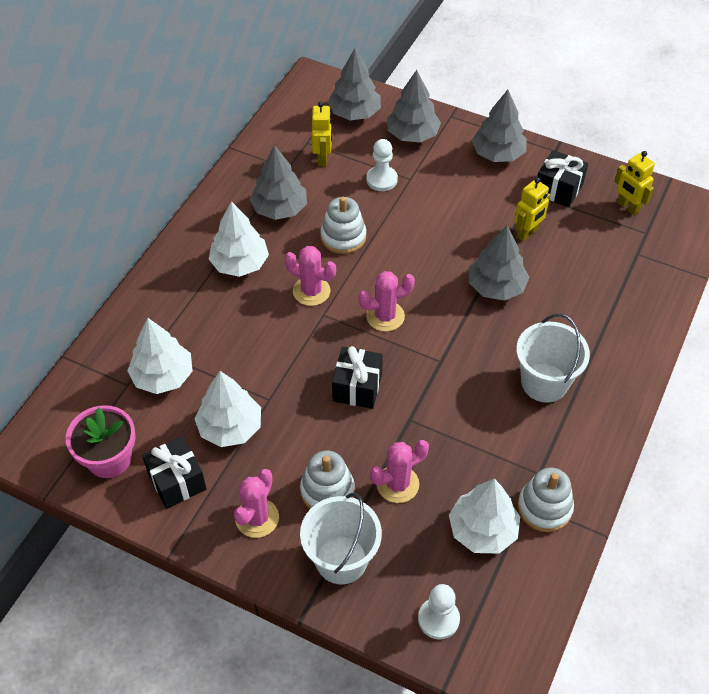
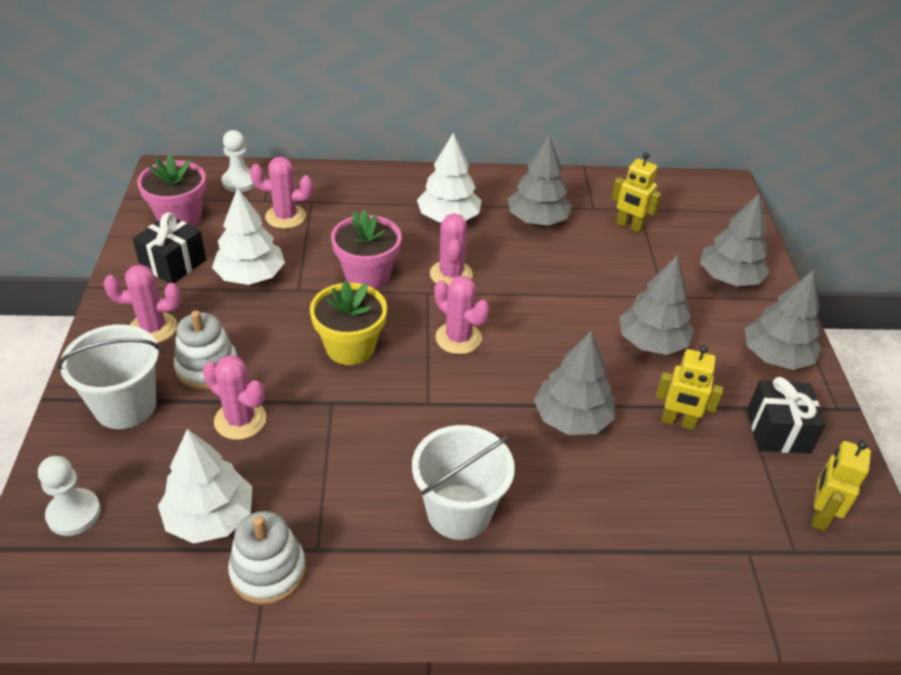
camera: 60 degrees right, 10 degrees down
(163, 376) = (285, 217): white tree -> pink cactus
(278, 345) = (367, 275): none -> pink flower pot
(322, 158) = (629, 226): yellow robot -> yellow robot turned 60 degrees clockwise
(343, 237) = (539, 273): white stacking toy -> none
(354, 113) = (713, 227): grey tree -> grey tree (652, 342)
(357, 387) = (350, 347): black gift -> yellow flower pot
(381, 179) = (642, 275): white pawn -> white pawn (239, 182)

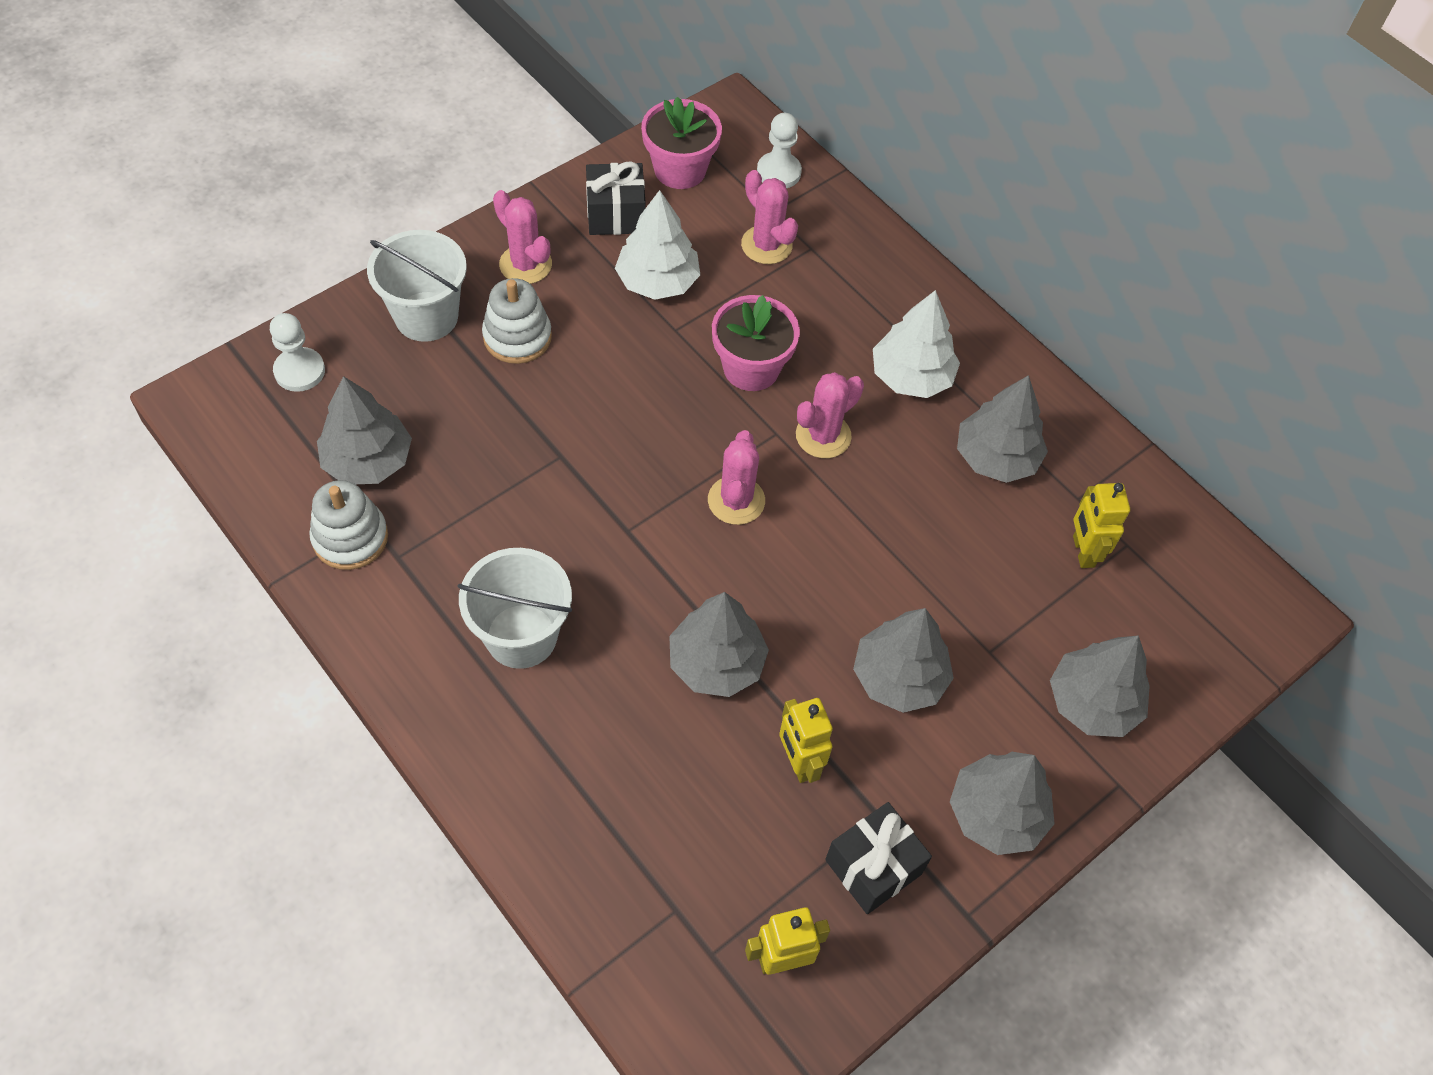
camera: 50 degrees right, 15 degrees up
(210, 517) = (368, 460): white tree -> grey tree
(240, 420) = (481, 405): pink cactus -> none
(350, 347) = (640, 422): yellow flower pot -> none

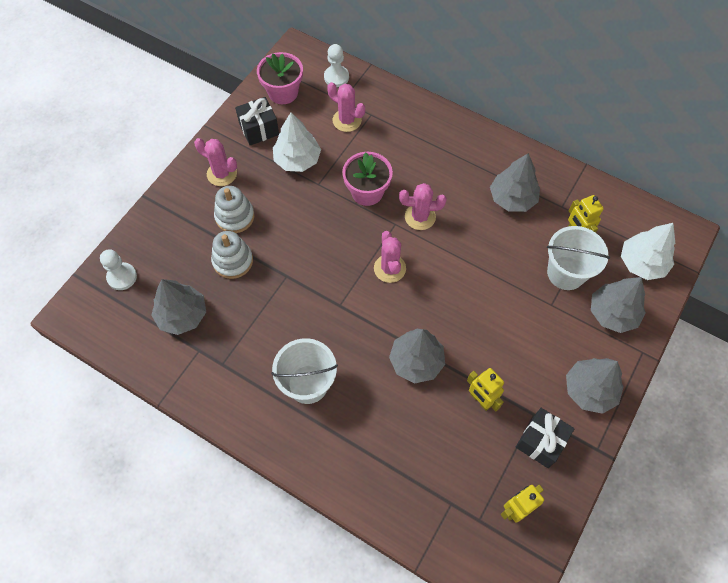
camera: 15 degrees left, 5 degrees up
(350, 538) = (191, 362): white stacking toy -> white stacking toy (233, 261)
(426, 316) = (179, 221): white bucket -> white bucket (566, 273)
(823, 436) = (420, 217): pink cactus -> pink cactus turned 60 degrees clockwise
(899, 677) = (512, 335): grey tree -> none
(911, 376) = (451, 169): white tree -> white tree (642, 263)

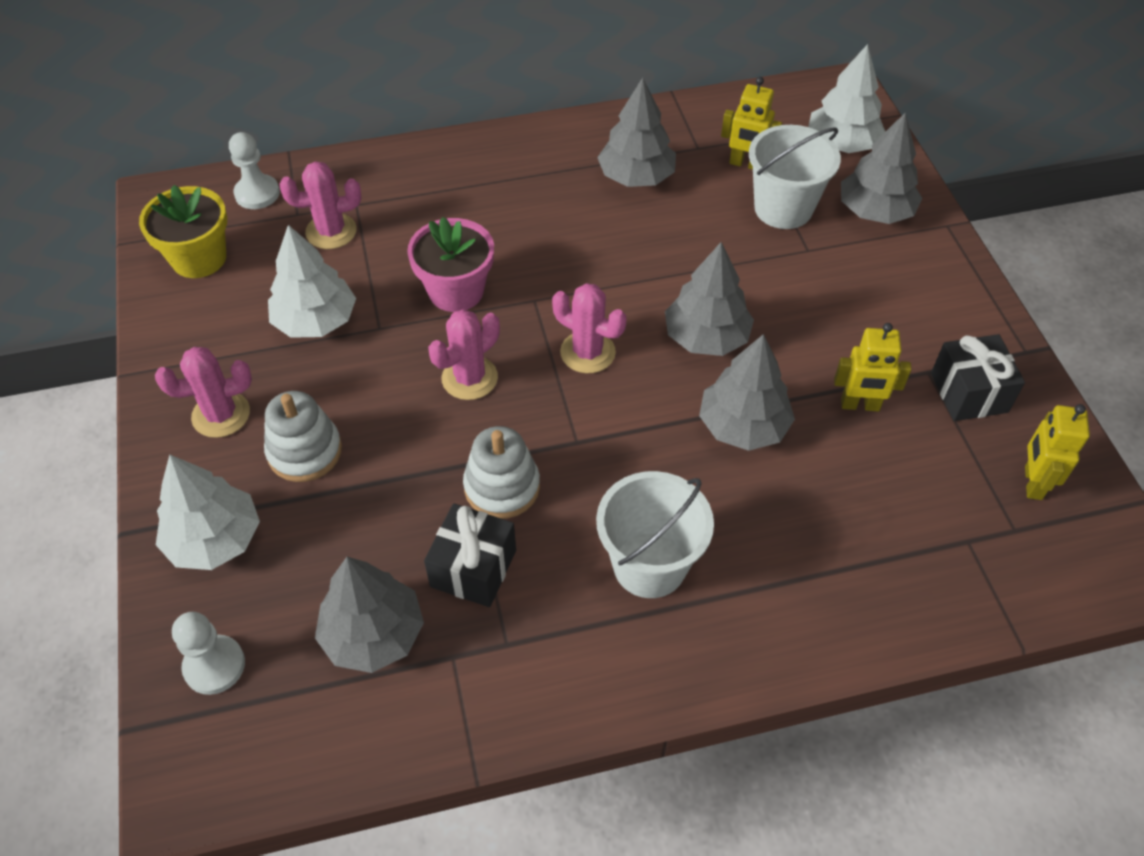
camera: 45 degrees left, 10 degrees down
(169, 226) = (214, 539): none -> white tree
(233, 261) = (367, 506): white stacking toy -> white stacking toy (502, 487)
(259, 129) = (214, 323): black gift -> black gift (473, 568)
(283, 92) = (199, 258): pink flower pot -> yellow flower pot
(420, 217) = (555, 270): pink cactus -> pink cactus (469, 378)
(589, 390) = (947, 301): grey tree -> grey tree (706, 337)

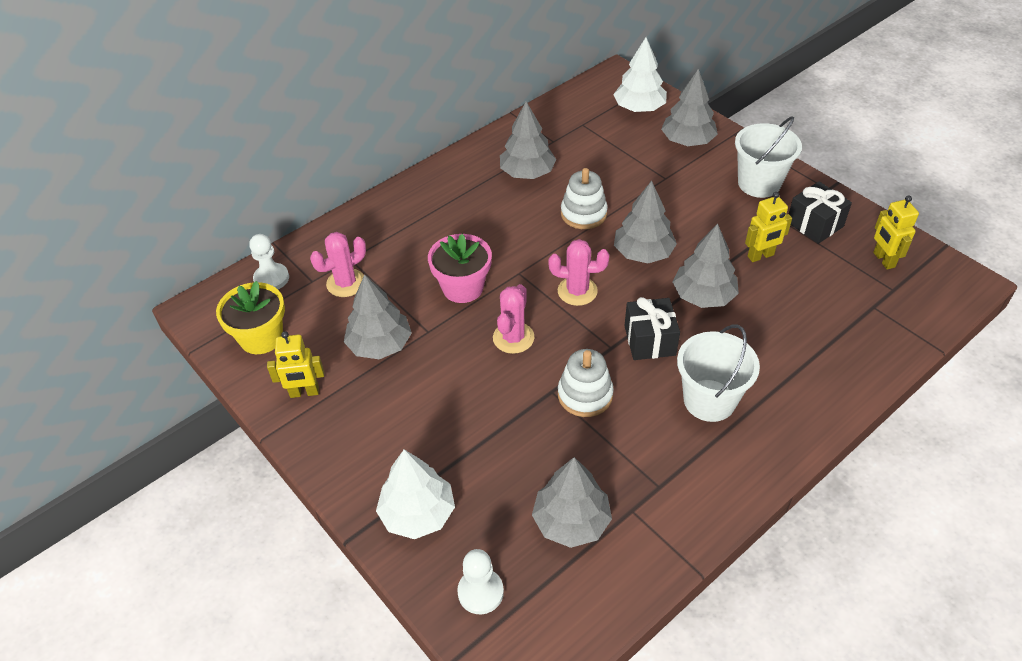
camera: 25 degrees left, 5 degrees down
(221, 415) = (359, 432): pink cactus -> none
(305, 451) = (437, 430): white stacking toy -> white stacking toy (583, 214)
(315, 321) = (380, 344): white tree -> grey tree
(473, 568) = (604, 452): black gift -> black gift (649, 340)
(745, 164) = (590, 141): yellow robot -> yellow robot (304, 392)
(783, 208) = (632, 159): white bucket -> white bucket (759, 183)

